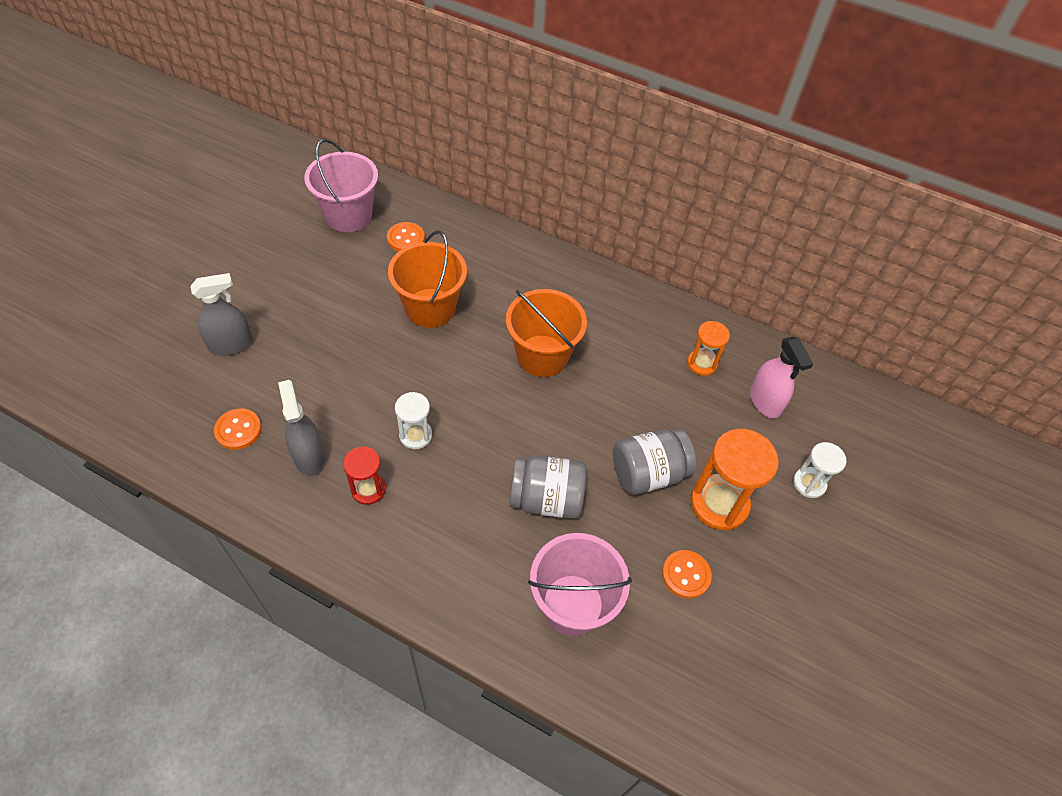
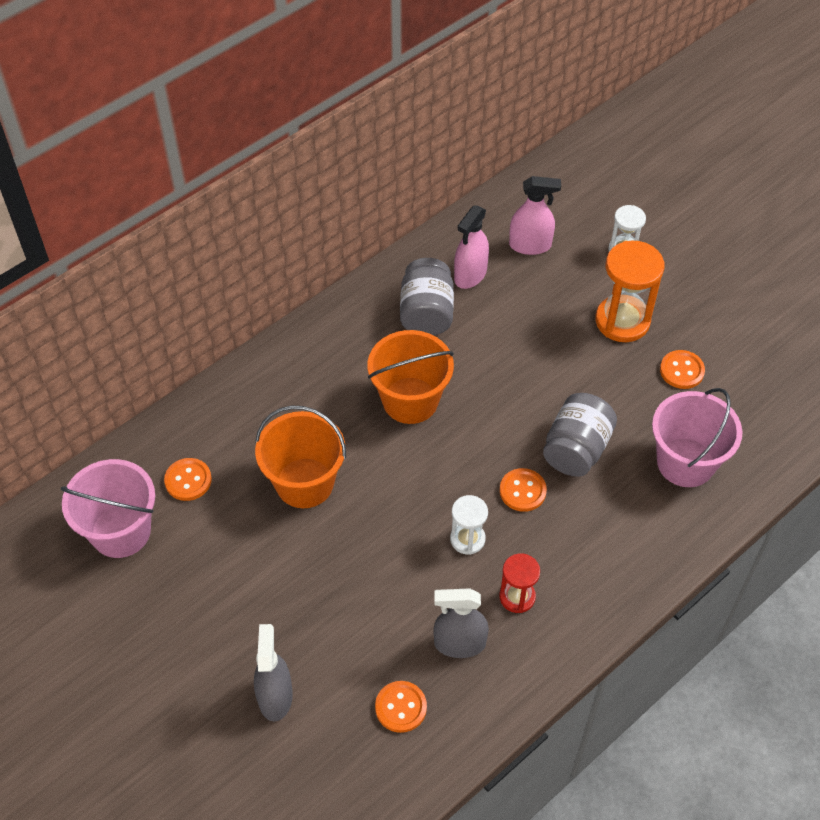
camera: 65 degrees left, 0 degrees up
(482, 465) = (522, 491): none -> orange button
(648, 473) = (575, 361): grey jar -> grey jar (426, 313)
(702, 363) = (470, 275): orange hourglass -> pink spray bottle

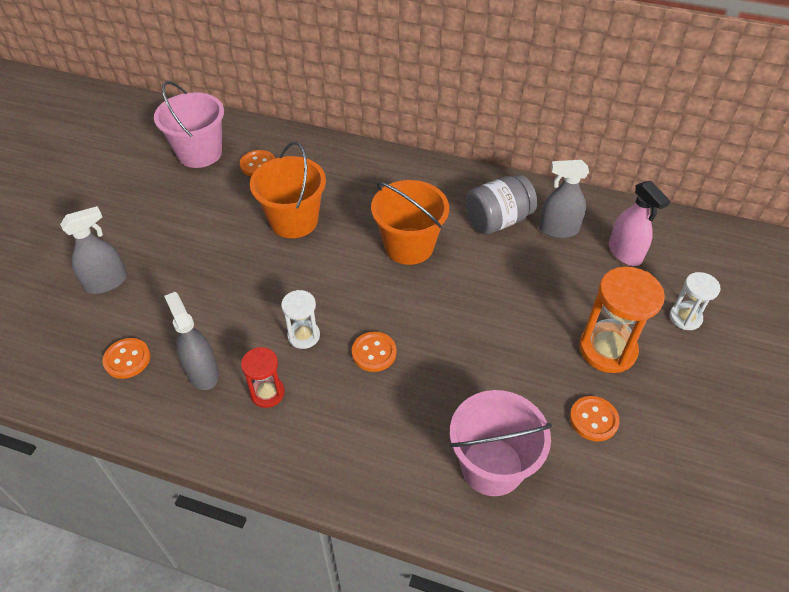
camera: 60 degrees right, 5 degrees down
(470, 275) = (558, 230): pink spray bottle -> grey spray bottle
(576, 449) = (443, 373): grey jar -> none

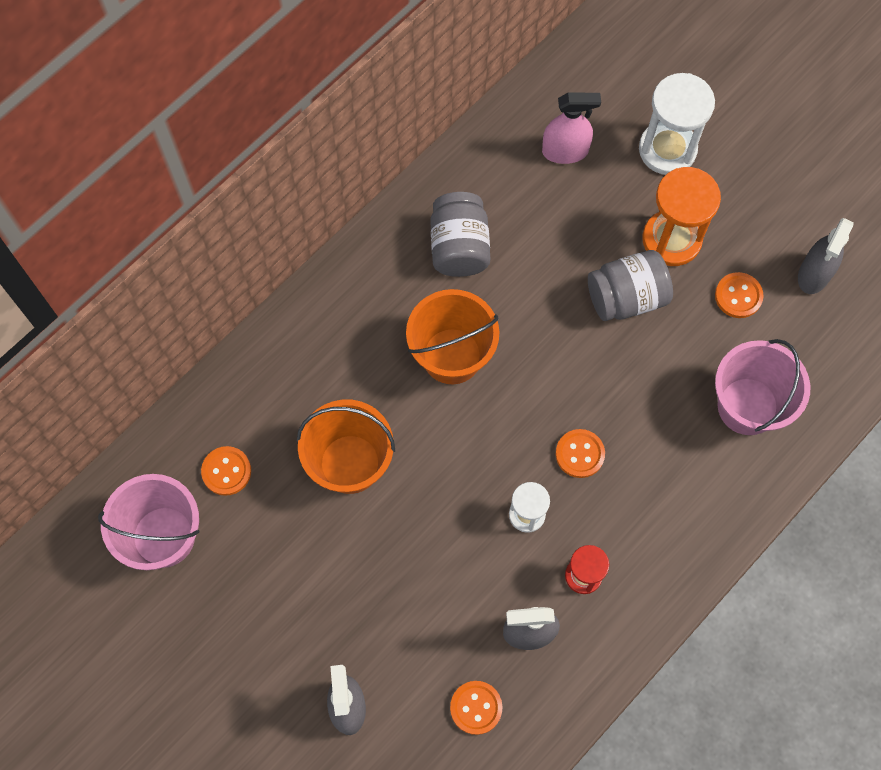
camera: 65 degrees left, 20 degrees up
(531, 336) = (626, 297): none -> grey jar
(558, 230) = (502, 194): grey spray bottle -> grey spray bottle (814, 274)
(685, 318) = (667, 149): white hourglass -> white hourglass, size x1.74

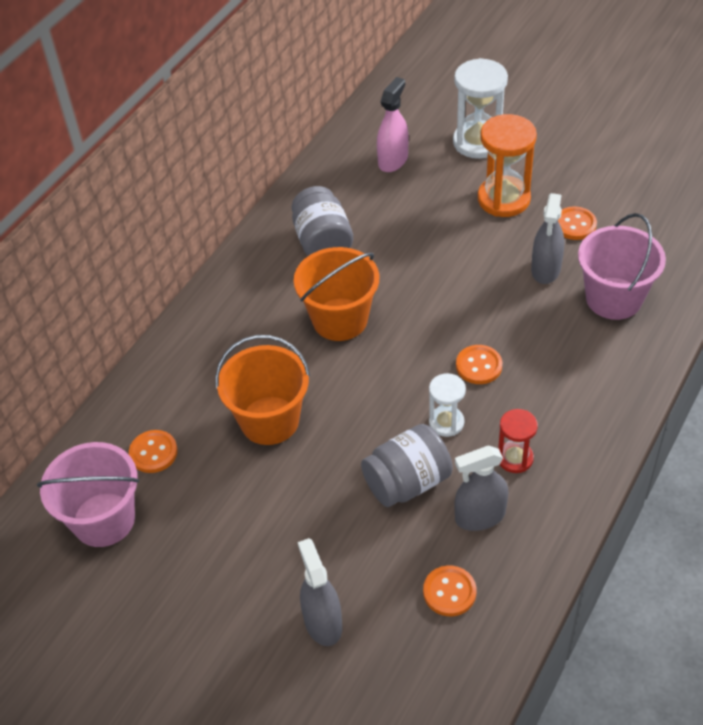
camera: 10 degrees left, 20 degrees down
(565, 151) = (393, 160): pink spray bottle -> pink spray bottle turned 45 degrees counterclockwise
(626, 297) = (480, 246): grey jar -> grey jar (407, 482)
(814, 274) = (632, 197): grey spray bottle -> grey spray bottle (546, 269)

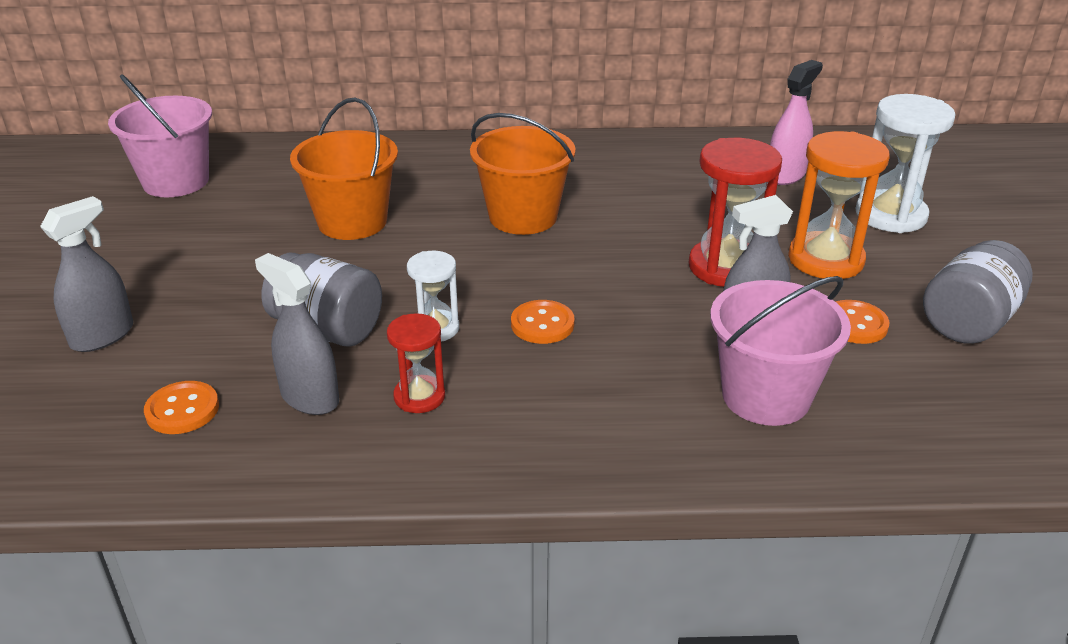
camera: 55 degrees right, 15 degrees down
(153, 453) = (269, 179): orange button -> none
(322, 242) = (618, 174): grey jar -> grey jar (968, 322)
(393, 160) = (785, 175): pink spray bottle -> pink spray bottle turned 45 degrees counterclockwise
(478, 248) = (726, 267): none -> red hourglass

